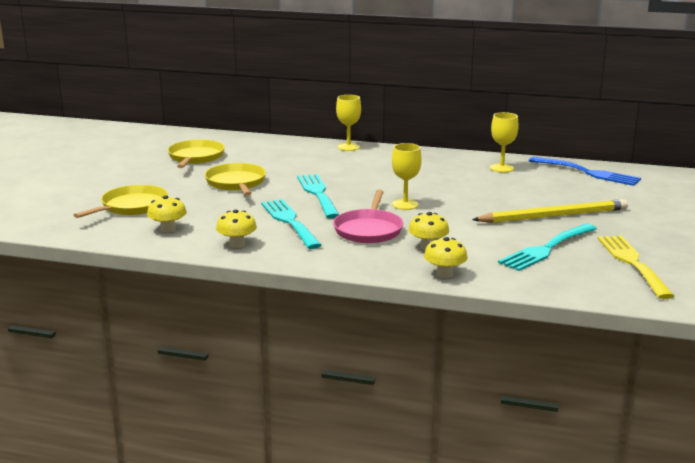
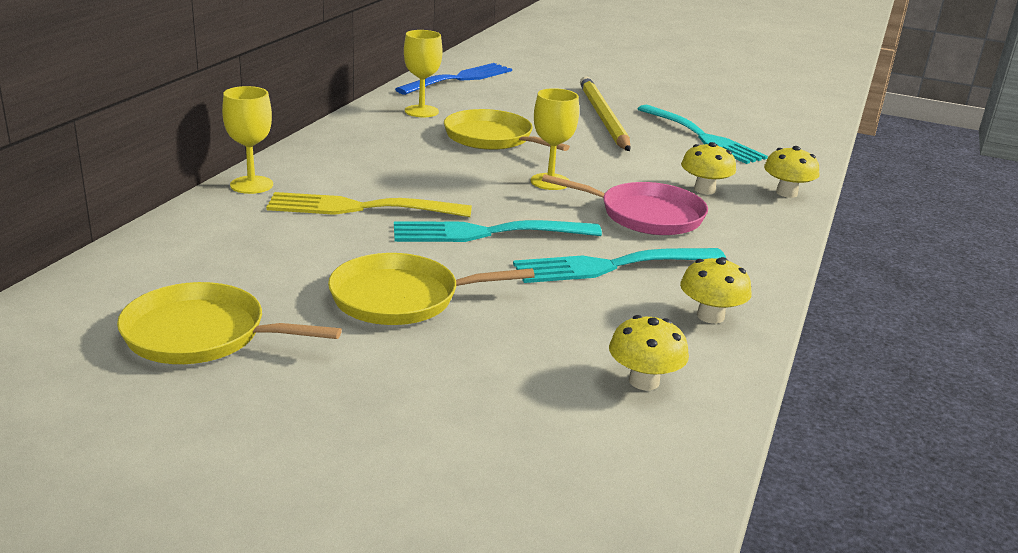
camera: 85 degrees left, 5 degrees up
(132, 206) = (508, 425): yellow pan -> yellow pan (492, 138)
(632, 263) = (735, 112): yellow fork -> yellow fork (361, 208)

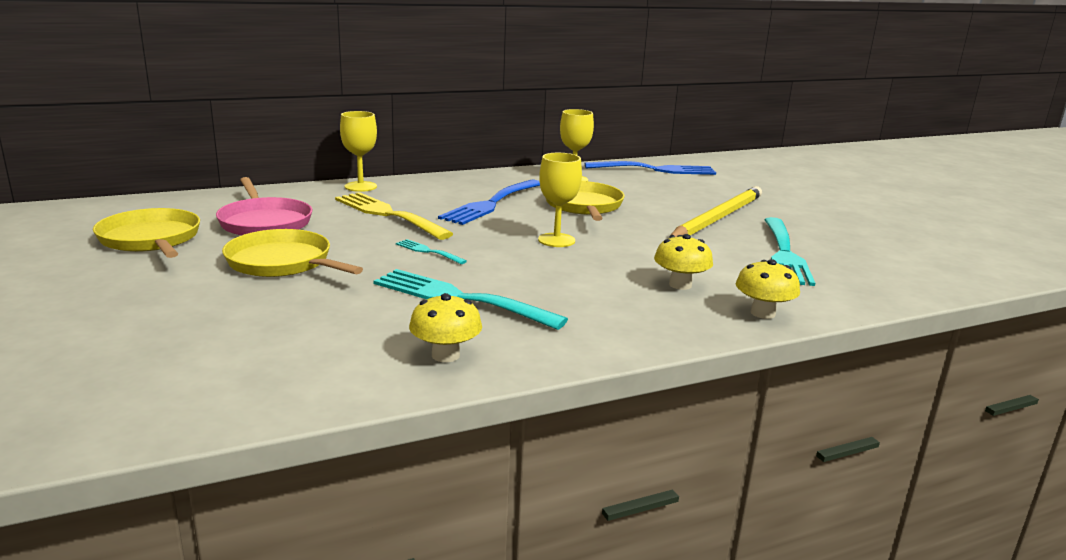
camera: 45 degrees right, 5 degrees down
(418, 162) = (491, 203): none -> blue fork
(488, 233) = (428, 251): turquoise fork -> turquoise fork, size x0.47
(644, 381) = (288, 365): yellow mushroom -> none
(646, 215) = (576, 282): pink pan -> pink pan (264, 222)

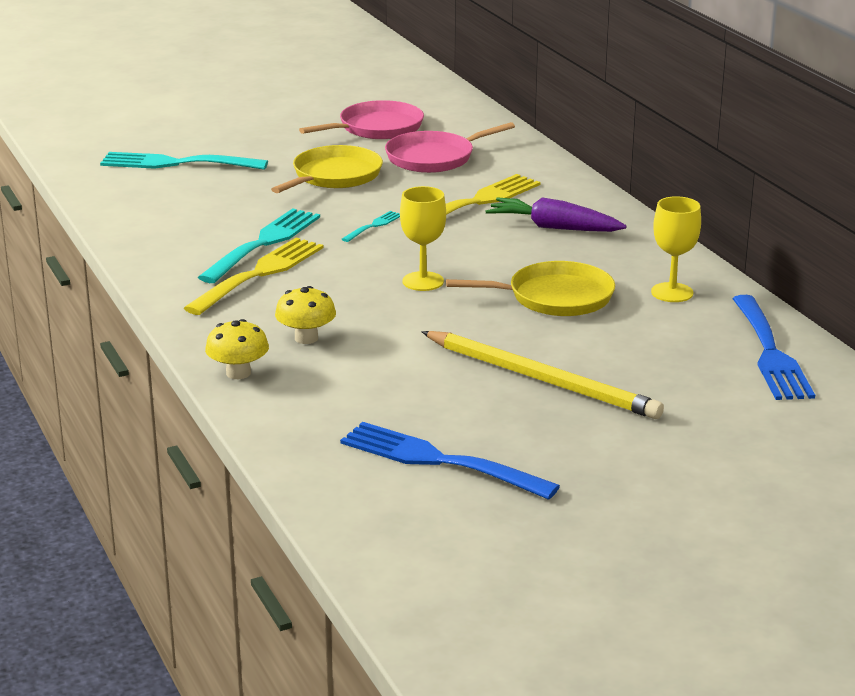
camera: 90 degrees right, 5 degrees up
(151, 239) = (377, 128): yellow pan -> pink pan
(360, 186) = (569, 183): yellow goblet -> none
(445, 355) = (160, 243): yellow mushroom -> none
(452, 197) = (553, 227): none -> purple carrot
(491, 203) = (538, 247): blue fork -> blue fork (440, 461)
(540, 302) = (259, 274): none -> yellow fork
(784, 253) = (414, 408): turquoise fork -> turquoise fork (177, 163)

